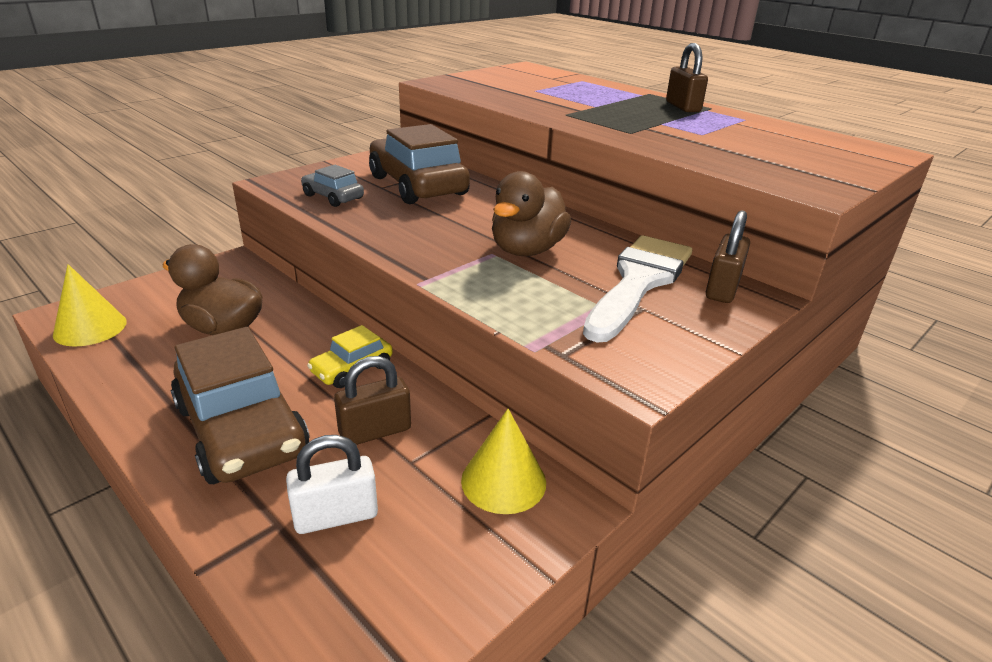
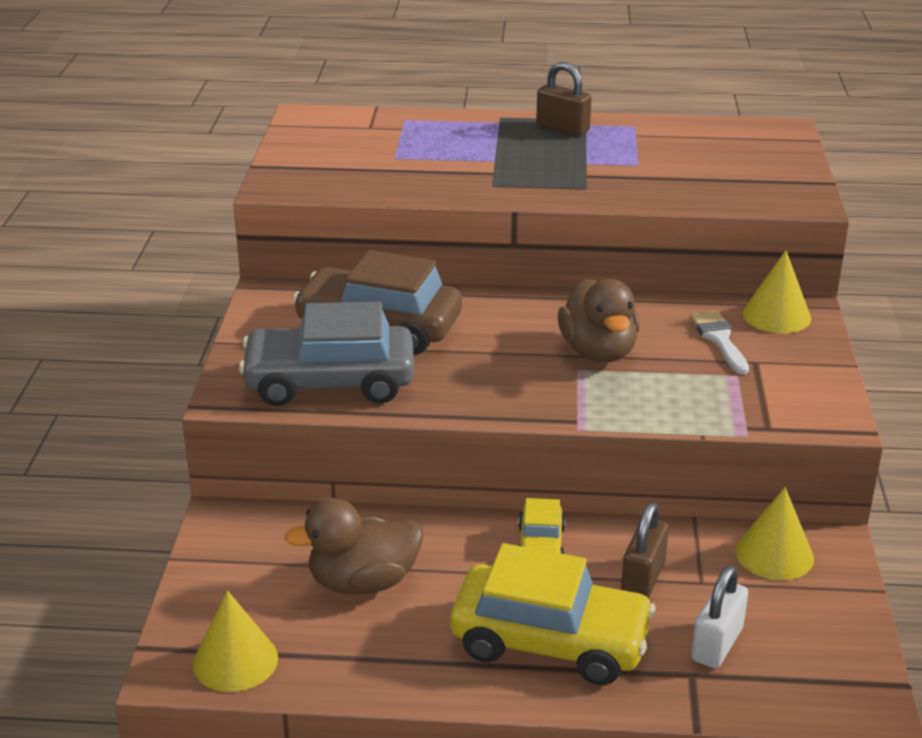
camera: 40 degrees left, 0 degrees up
(242, 429) = (550, 641): brown car -> yellow car
(333, 197) = (330, 382): grey car -> grey car, size x2.01
(639, 282) = (719, 339): white brush -> white brush, size x0.53
(722, 289) = (776, 315): brown padlock -> yellow cone

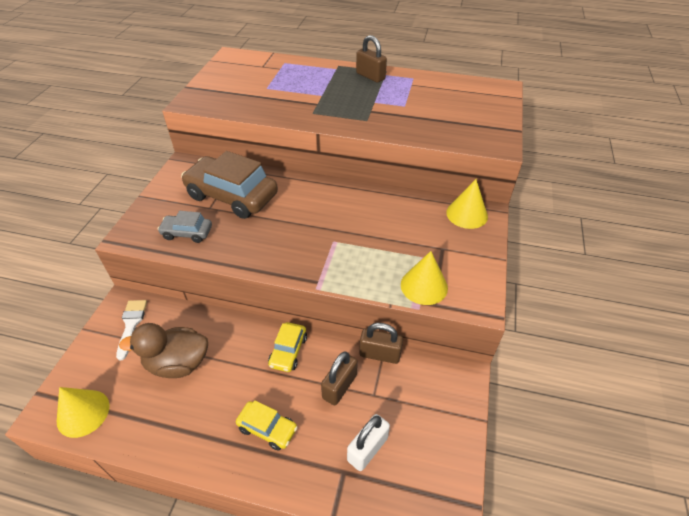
camera: 10 degrees right, 15 degrees up
(330, 382) = (187, 233): grey car -> grey car, size x0.50
(550, 641) = (267, 428): yellow car -> yellow car, size x0.50
(598, 352) = (350, 229): brown duck -> none
(690, 532) = (380, 354): none -> brown padlock
(719, 339) = (426, 228): white brush -> white brush (131, 324)
(774, 554) = (425, 379): yellow cone -> yellow cone (424, 286)

